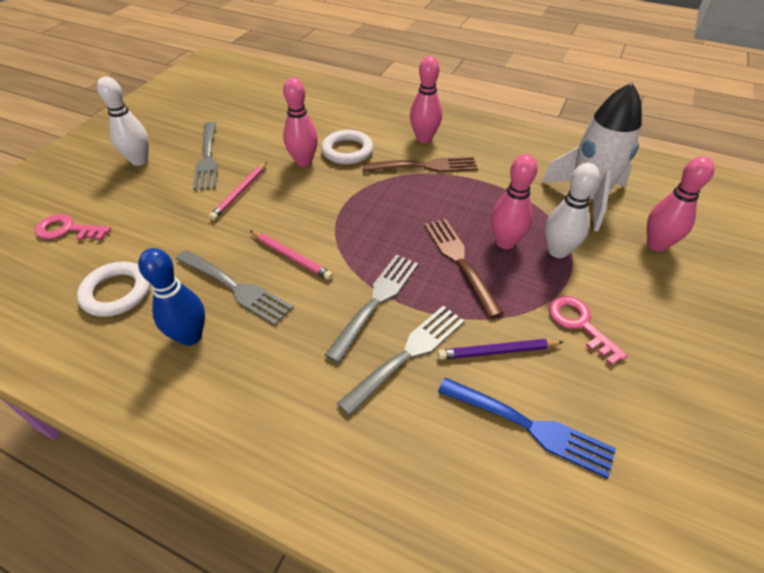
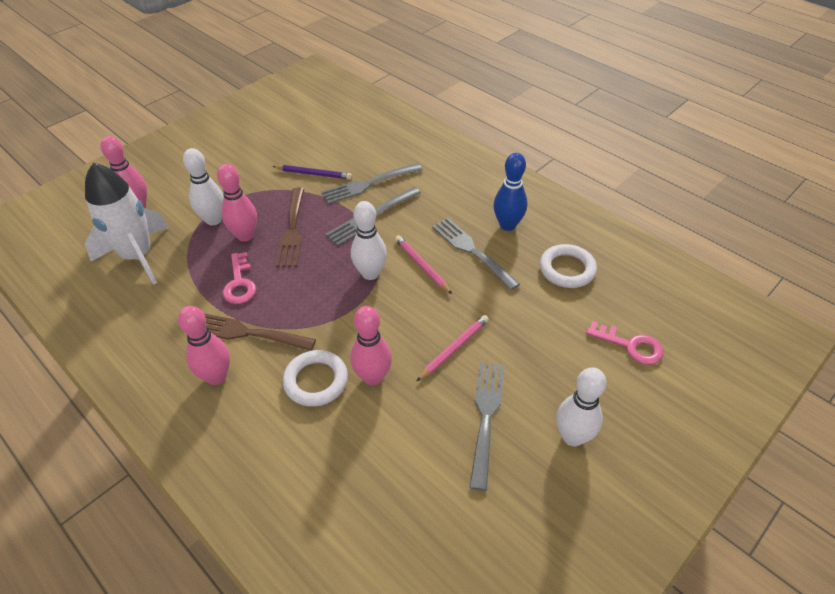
camera: 160 degrees left, 0 degrees up
(344, 236) = (370, 273): none -> white bowling pin
(530, 427) = (325, 142): blue fork -> none
(580, 324) = (251, 175): pink key -> pink key (239, 283)

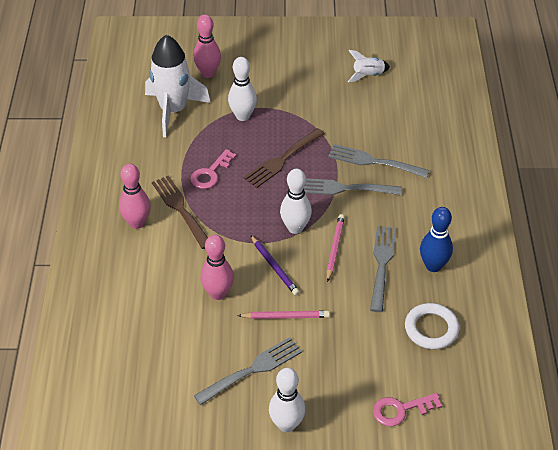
camera: 45 degrees right, 0 degrees up
(245, 236) = (249, 142): pink bowling pin -> none
(285, 130) = (368, 75): none -> white rocket
(314, 174) = (346, 126): purple pencil -> purple pencil (274, 267)
(316, 381) = (185, 269): white ring -> none
(630, 345) = (401, 410): pink key -> pink key turned 90 degrees clockwise

